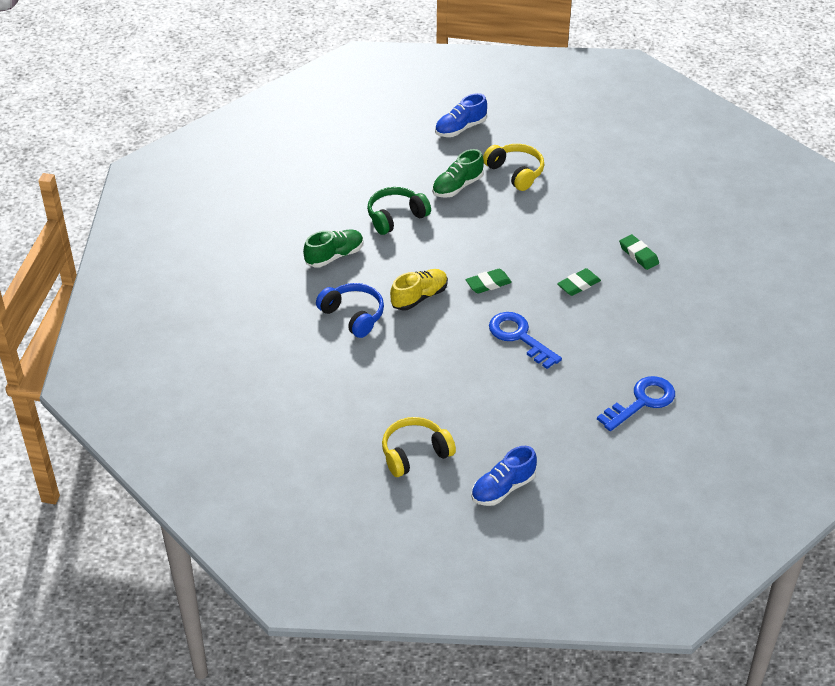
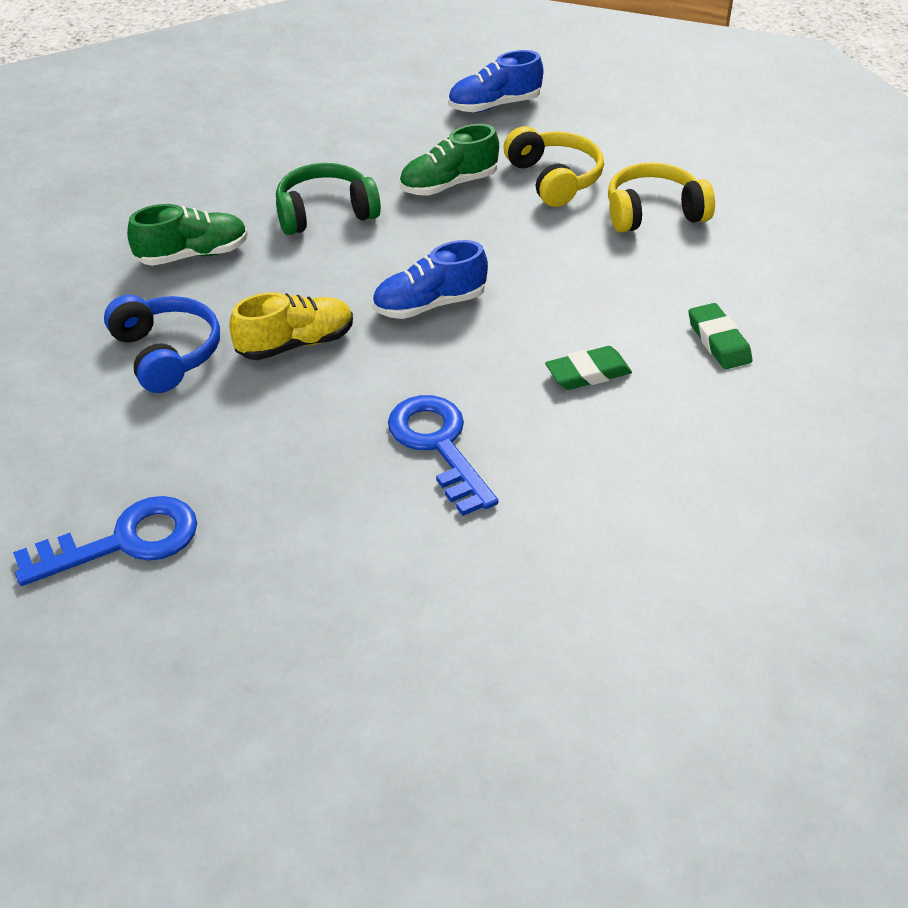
camera: 15 degrees right, 0 degrees up
(415, 453) = (129, 633): yellow headphones -> yellow headphones (653, 213)
(488, 284) = (426, 343): green eraser -> none
(503, 488) = (262, 750): blue shoe -> blue shoe (429, 304)
(642, 402) = (626, 622): blue key -> blue key (123, 542)

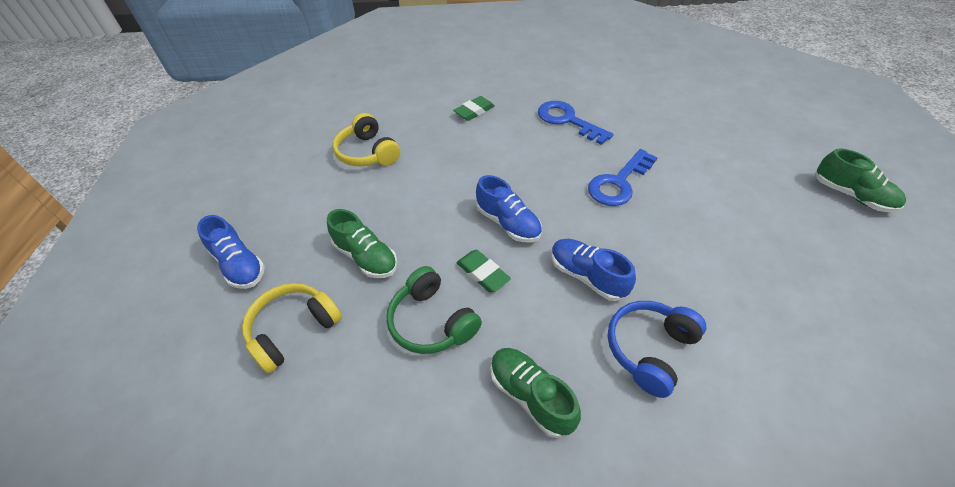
camera: 110 degrees left, 5 degrees up
(123, 542) = (800, 286): blue key -> blue key (567, 120)
(209, 754) = (851, 195): none -> green shoe
(295, 344) = (587, 276): yellow shoe -> blue shoe
(554, 179) = (342, 204): yellow headphones -> yellow headphones (293, 330)
(587, 373) = (526, 146): green eraser -> green eraser (482, 273)

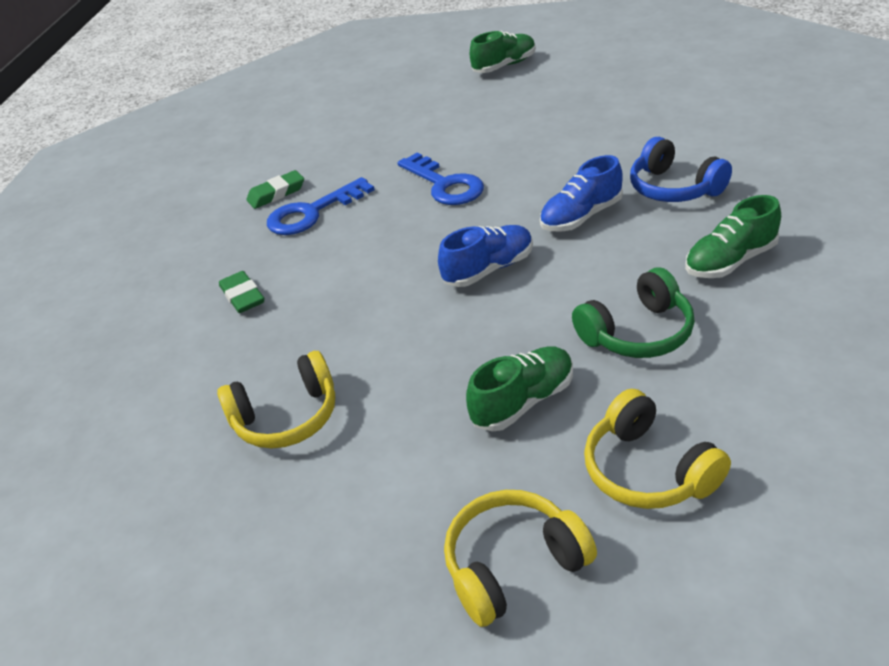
camera: 75 degrees left, 10 degrees down
(239, 265) = (514, 565): blue shoe -> yellow headphones
(482, 273) = (568, 291): green eraser -> green eraser (276, 194)

